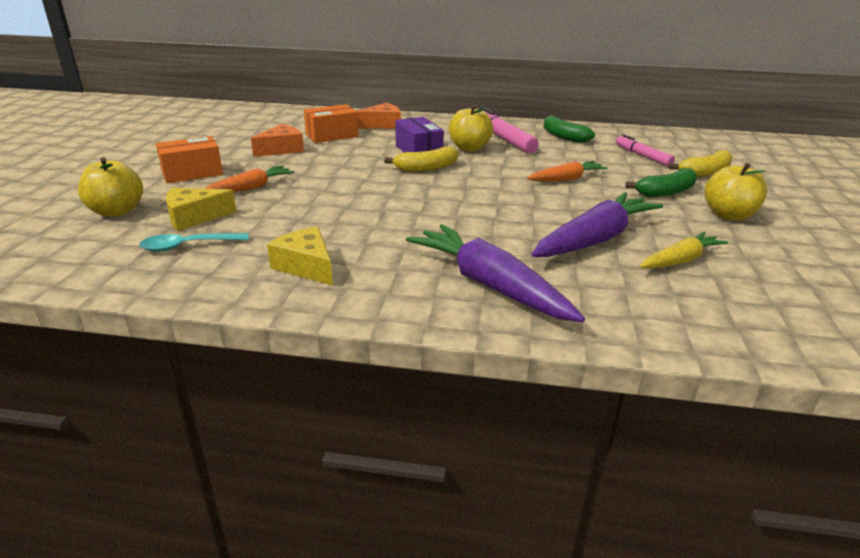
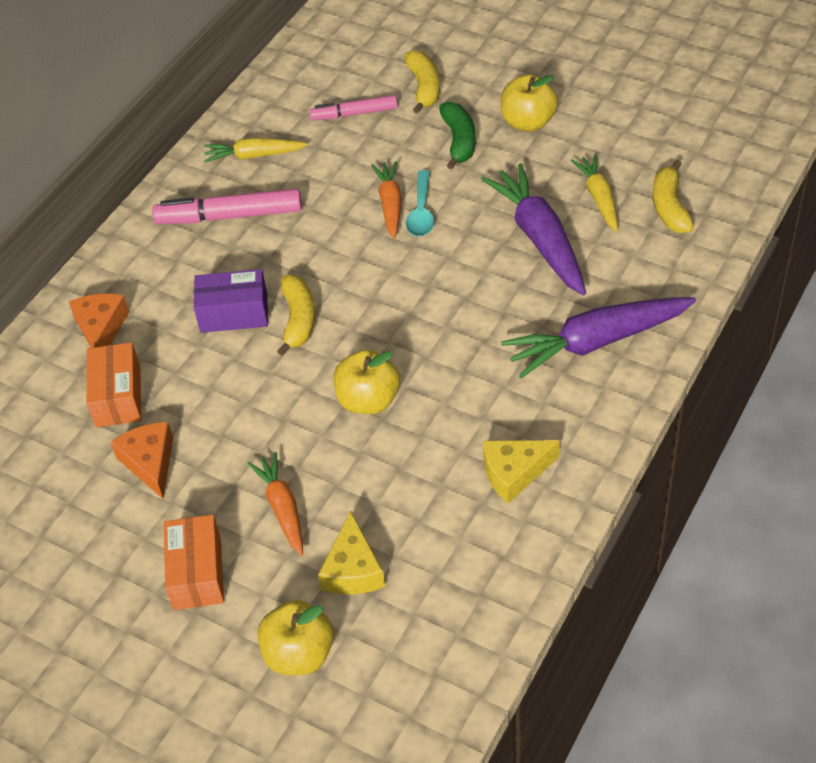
camera: 65 degrees left, 20 degrees up
(188, 246) = (430, 575): turquoise spoon -> turquoise spoon (421, 212)
(469, 148) = (249, 259): yellow apple -> yellow apple (368, 400)
(563, 136) = (254, 156): green banana -> yellow carrot
(719, 302) = (669, 207): none -> yellow banana

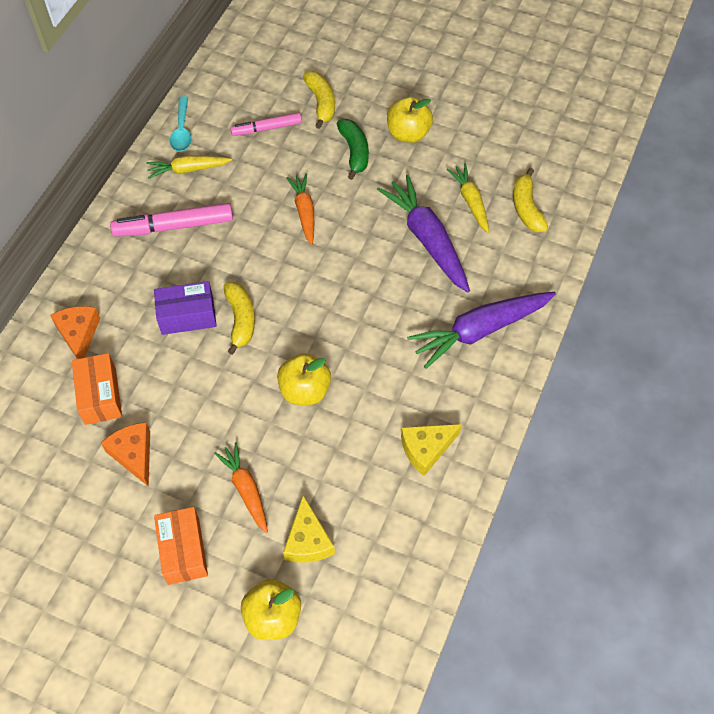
camera: 10 degrees left, 10 degrees up
(421, 212) = (330, 218): turquoise spoon -> turquoise spoon (182, 130)

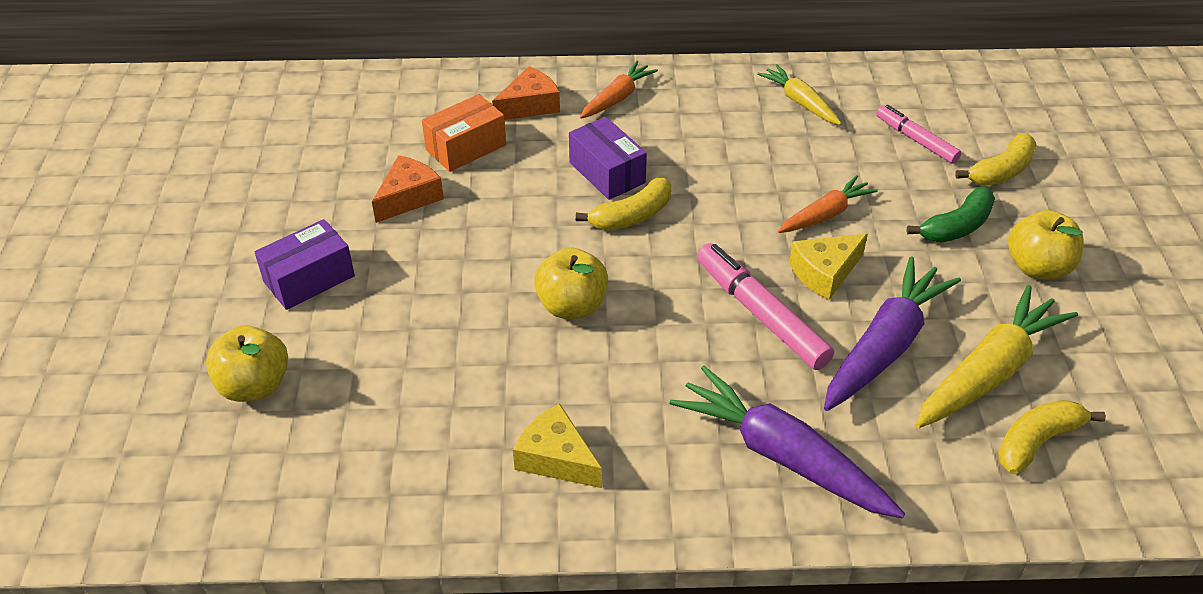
camera: 65 degrees right, 15 degrees down
(174, 226) = (716, 120): pink marker -> pink marker (760, 315)
(182, 130) = (848, 78): turquoise spoon -> none
(183, 551) = (309, 279): orange box -> purple box
(246, 489) = (410, 302): orange carrot -> orange carrot (617, 98)
(308, 540) = (367, 382): yellow cheese -> yellow cheese (825, 273)
(470, 201) = (988, 372): yellow carrot -> yellow carrot, size x1.70

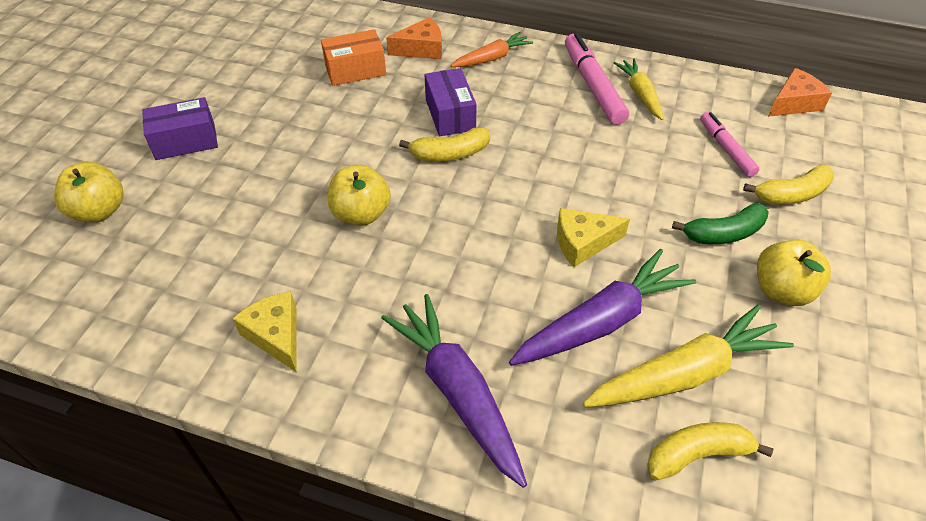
camera: 20 degrees right, 5 degrees up
(408, 197) = (291, 98): orange cheese -> orange cheese (794, 103)
(760, 315) = (508, 263): pink marker -> pink marker (593, 86)
(825, 214) = (611, 193): orange carrot -> none

